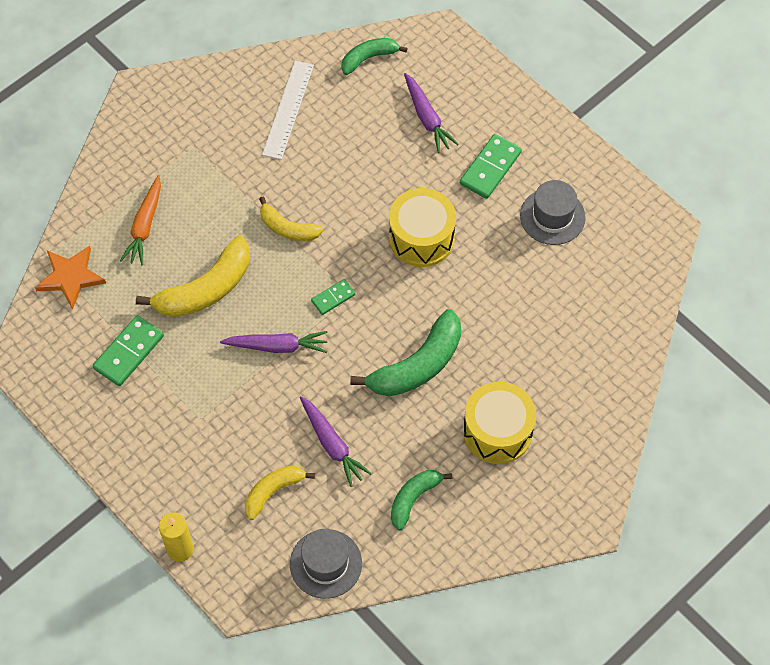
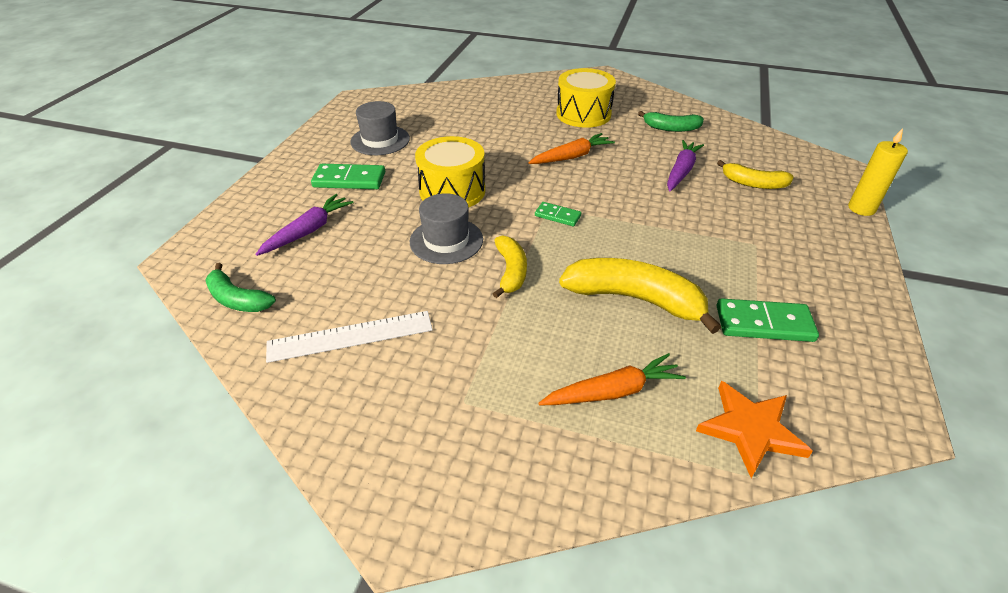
camera: 120 degrees left, 20 degrees down
(277, 346) = (638, 228): purple carrot -> none
(326, 564) = (763, 145): grey hat -> grey hat (446, 240)
(418, 365) = (571, 157): green banana -> orange carrot

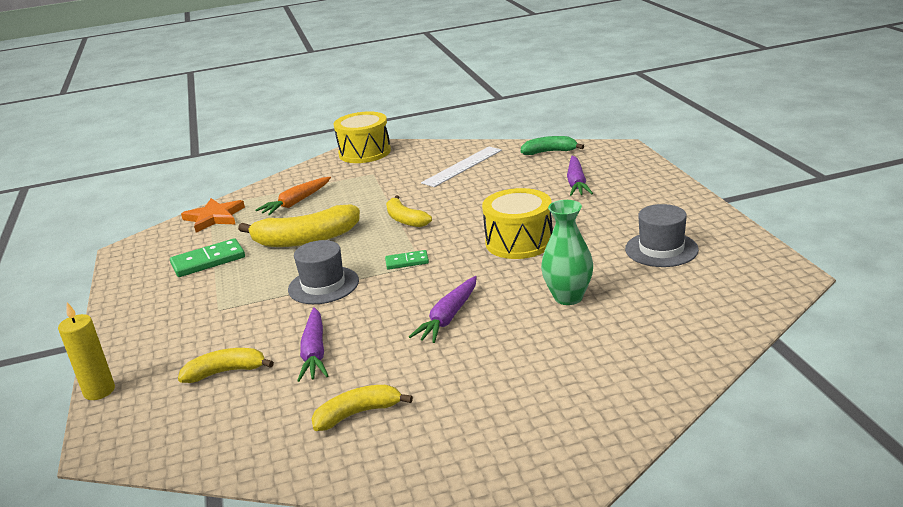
camera: 150 degrees right, 15 degrees down
(349, 180) = (616, 214): green domino -> none
(446, 240) = (473, 215): grey hat -> grey hat (323, 285)
(484, 137) = (568, 297): none -> green vase
(571, 157) = (448, 317): orange carrot -> purple carrot
(583, 114) = (495, 383): yellow drum -> yellow drum (364, 152)
(671, 128) = (357, 414): green banana -> yellow banana

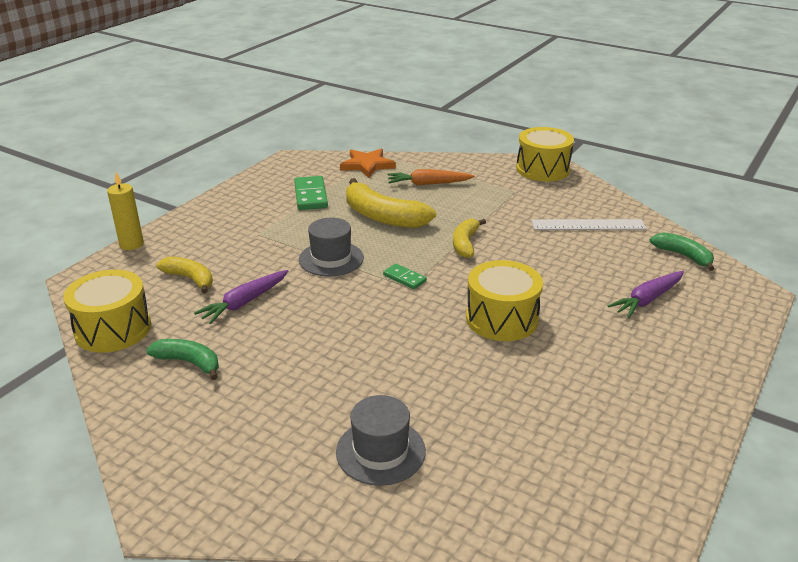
camera: 45 degrees right, 5 degrees up
(208, 261) = (310, 195): green domino -> green domino turned 60 degrees clockwise
(232, 447) = (113, 329): none -> yellow drum
(357, 414) = (189, 362): yellow banana -> green banana
(448, 317) = (348, 340): purple carrot -> none
(568, 297) = (444, 390): green vase -> none
(661, 249) = (593, 411): grey hat -> grey hat (380, 451)

